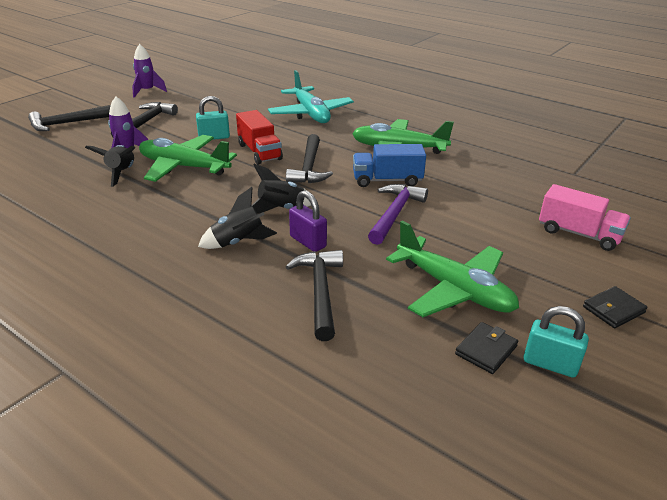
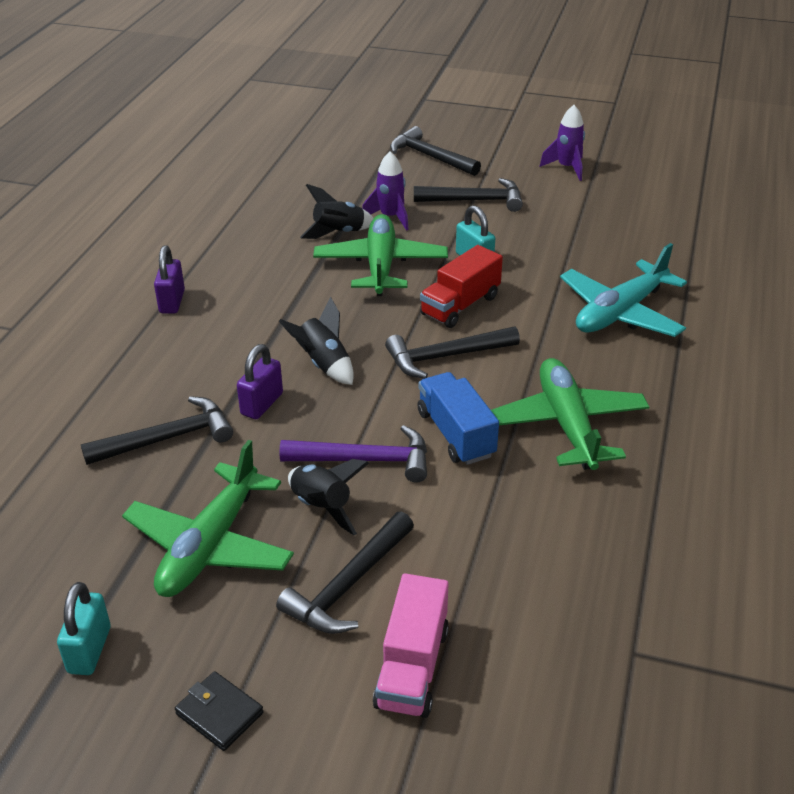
camera: 70 degrees right, 5 degrees up
(129, 262) = (172, 302): none -> purple padlock
(238, 242) = (237, 355): black rocket -> black rocket (322, 507)
(486, 350) = (101, 589): black wallet -> none
(509, 241) = (348, 585): none -> black hammer

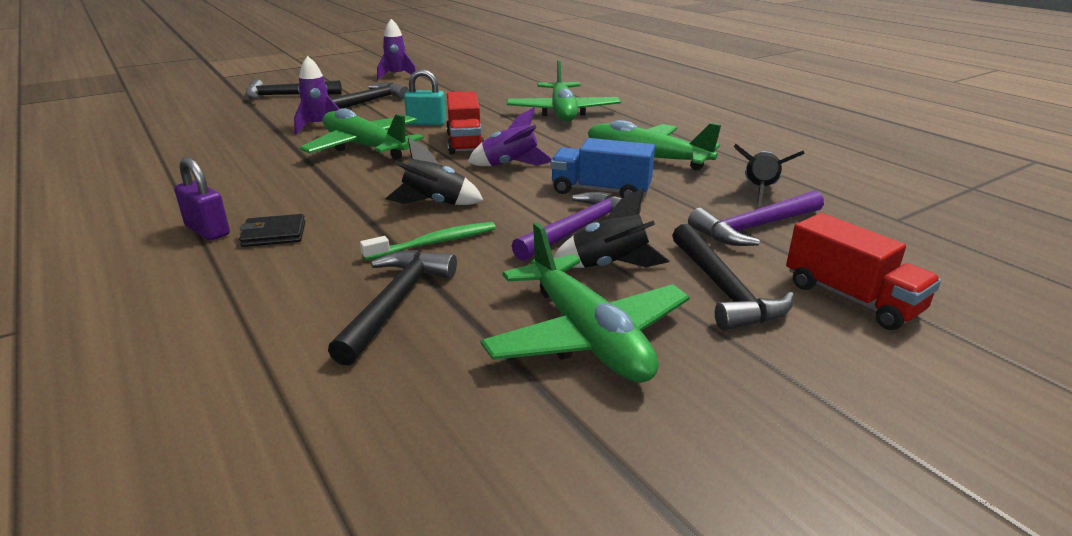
camera: 50 degrees left, 10 degrees down
(89, 650) = (662, 480): turquoise padlock -> none
(219, 713) = (841, 420): black wallet -> black wallet (274, 234)
(262, 404) = (434, 243): purple padlock -> green toothbrush
(338, 233) = (292, 145): black rocket -> black rocket (760, 191)
(412, 667) = (851, 298): pink truck -> red truck
(445, 357) = (510, 165): black hammer -> purple rocket
(489, 559) = (754, 228): none -> purple hammer
(620, 312) = (562, 112): turquoise plane -> green plane

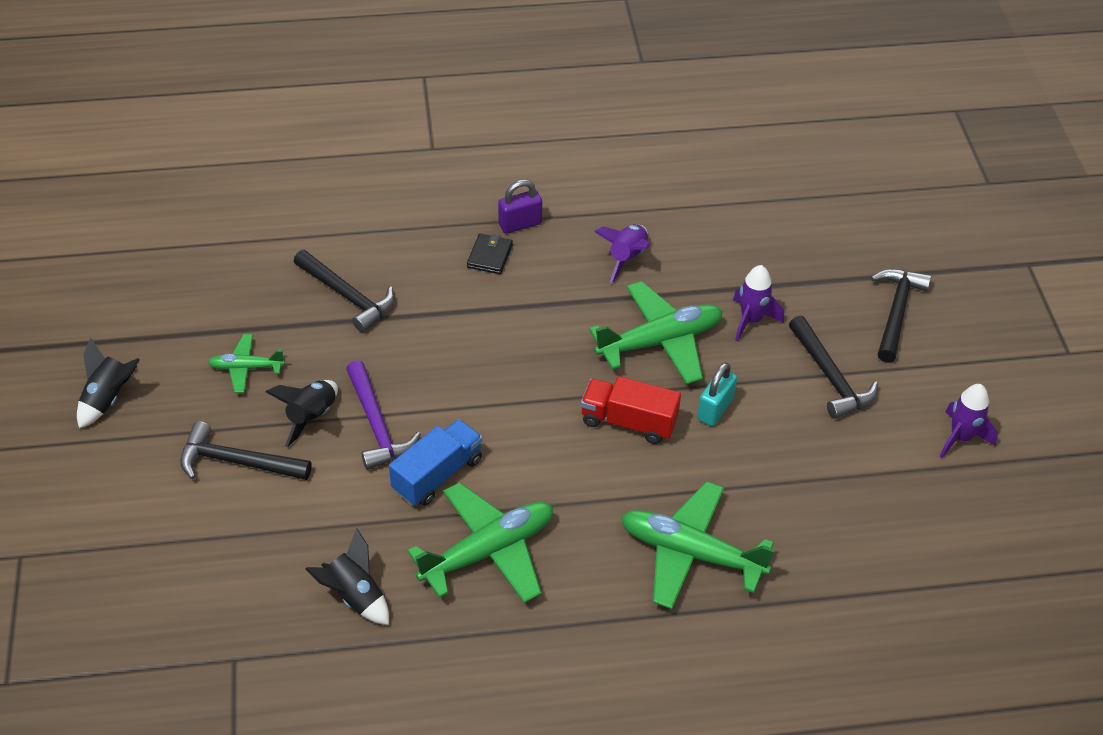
camera: 115 degrees right, 20 degrees up
(434, 203) = (486, 355): black rocket -> black rocket (108, 399)
(434, 243) = (415, 335): green toothbrush -> none
(510, 165) = (542, 435): purple rocket -> purple rocket (627, 258)
(586, 336) = (246, 368): green plane -> green plane, size x0.53
(754, 228) = (297, 540): purple hammer -> none
(851, 298) = (173, 525): red truck -> none

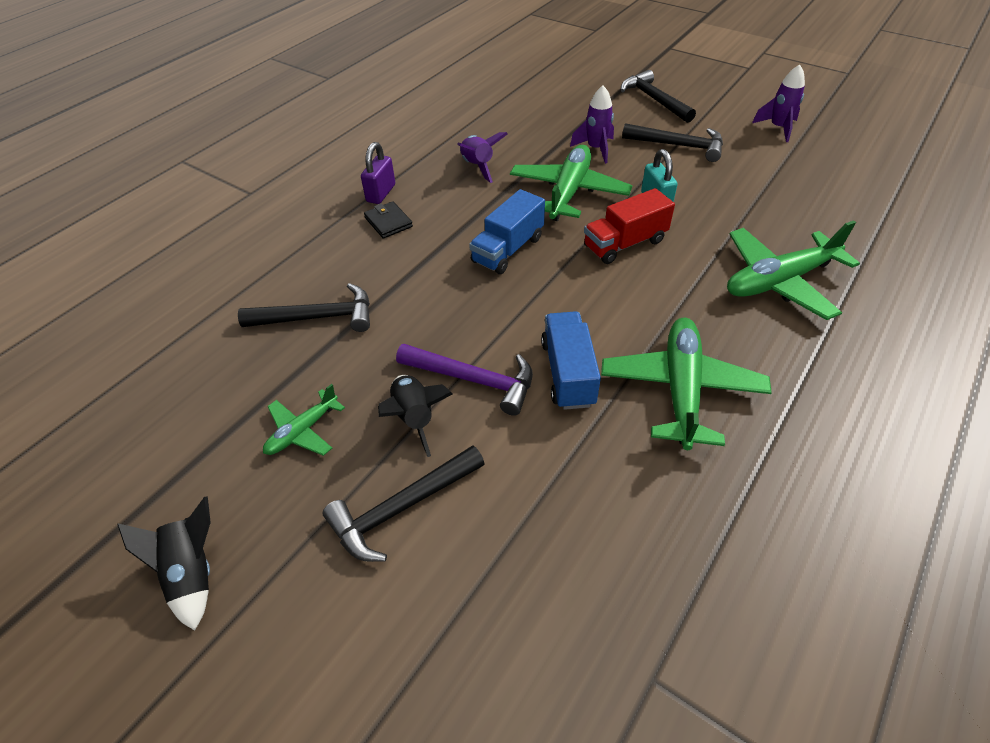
camera: 45 degrees left, 0 degrees up
(355, 596) = (654, 514): black rocket -> none
(537, 351) = (508, 250): none -> blue truck

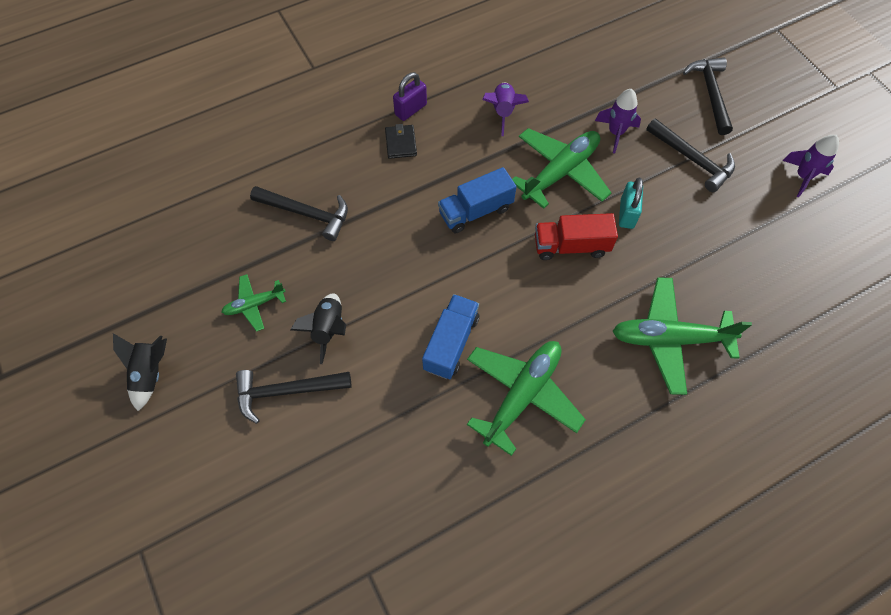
camera: 25 degrees right, 15 degrees up
(474, 380) = (383, 317): purple hammer -> none

